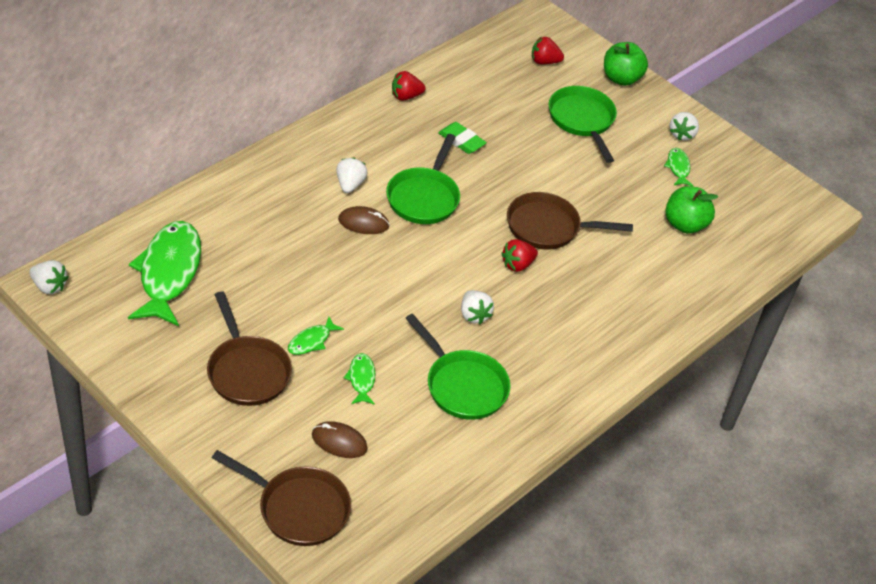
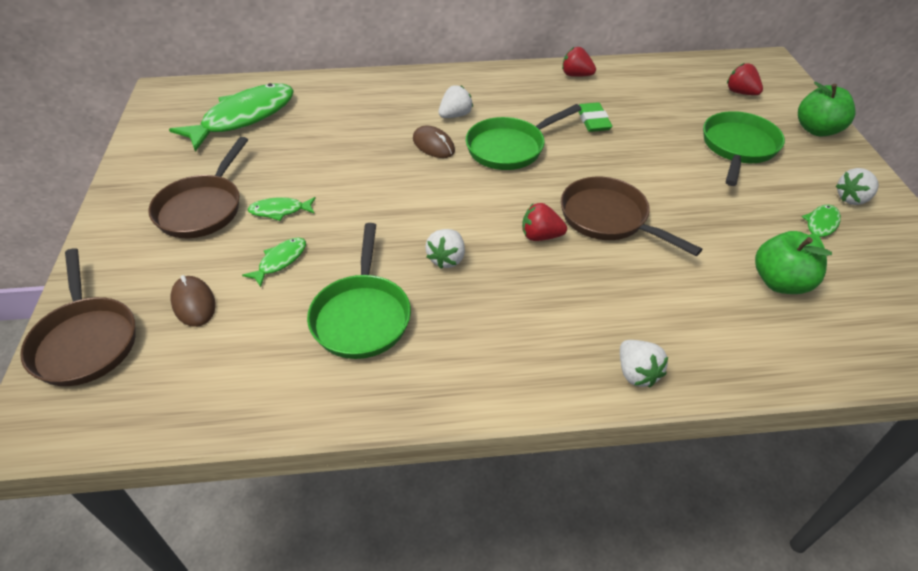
camera: 45 degrees right, 0 degrees up
(49, 286) = (159, 94): white strawberry -> white strawberry (636, 373)

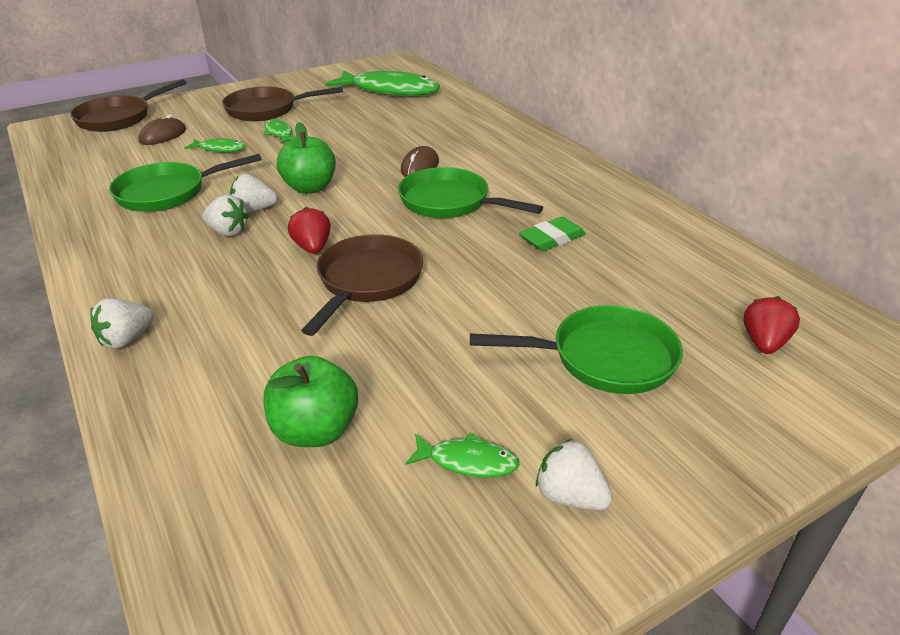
camera: 65 degrees right, 10 degrees down
(455, 115) = (480, 165): white strawberry -> white strawberry (228, 232)
(576, 75) = (640, 210): red strawberry -> none
(817, 130) = (745, 438): green apple -> green apple (310, 188)

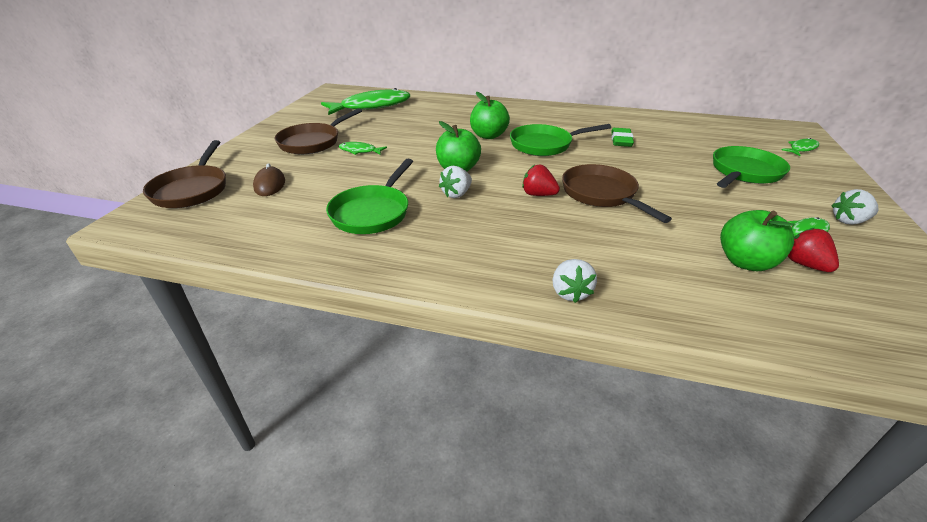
camera: 45 degrees left, 0 degrees up
(219, 149) = (340, 174): green fish -> green fish (801, 149)
(228, 232) = (472, 211): white strawberry -> none
(420, 166) = (488, 136): brown mouse -> green apple
(764, 343) = (762, 142): red strawberry -> red strawberry (804, 264)

